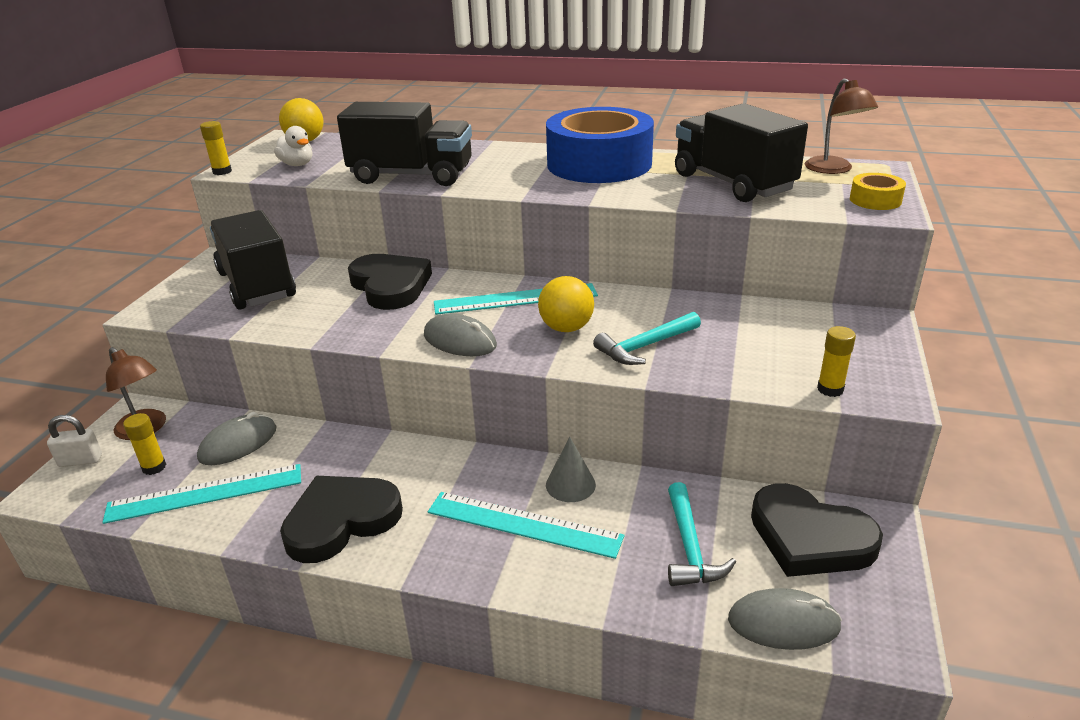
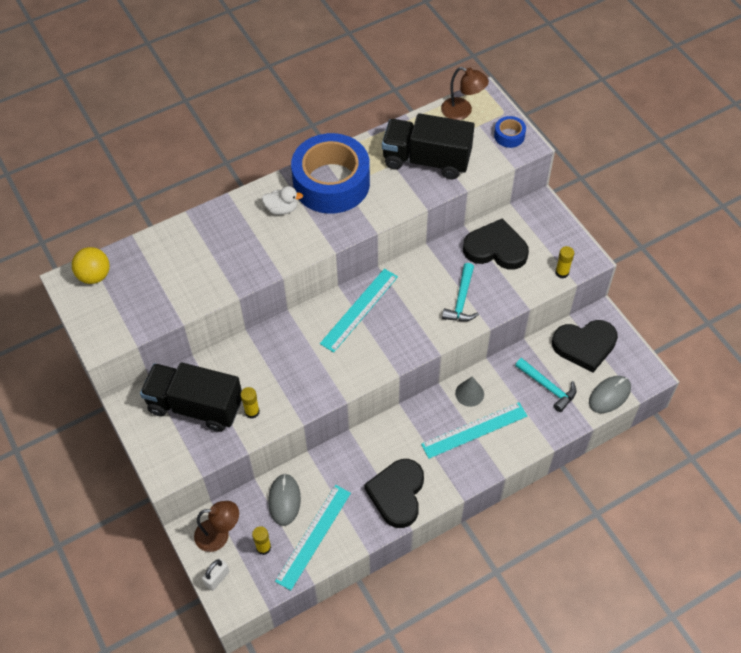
camera: 45 degrees left, 25 degrees up
(222, 171) = (98, 348): yellow glue stick -> yellow glue stick (252, 412)
(297, 164) = (138, 306): white duck -> white duck (282, 209)
(390, 286) = (276, 349): black heart -> black heart (496, 248)
(411, 176) = (236, 269): black truck -> none
(459, 340) = (371, 361): grey mouse -> none
(566, 328) = (411, 313): yellow ball -> none
(875, 200) = (509, 136): yellow tape -> blue tape

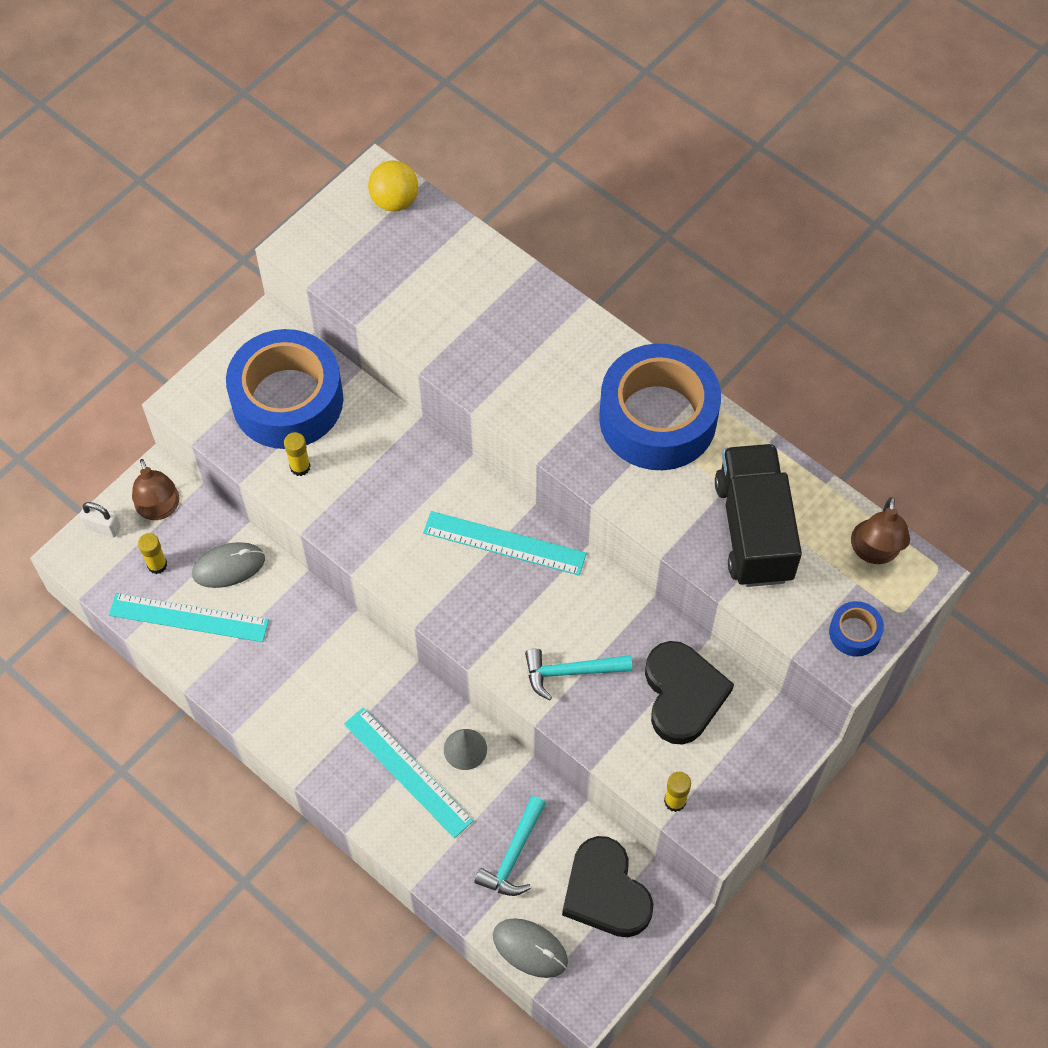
camera: 70 degrees right, 5 degrees up
(195, 406) = (287, 400): black truck -> blue tape
(282, 209) = (586, 372): white duck -> none
(397, 494) = (278, 700): black heart -> none

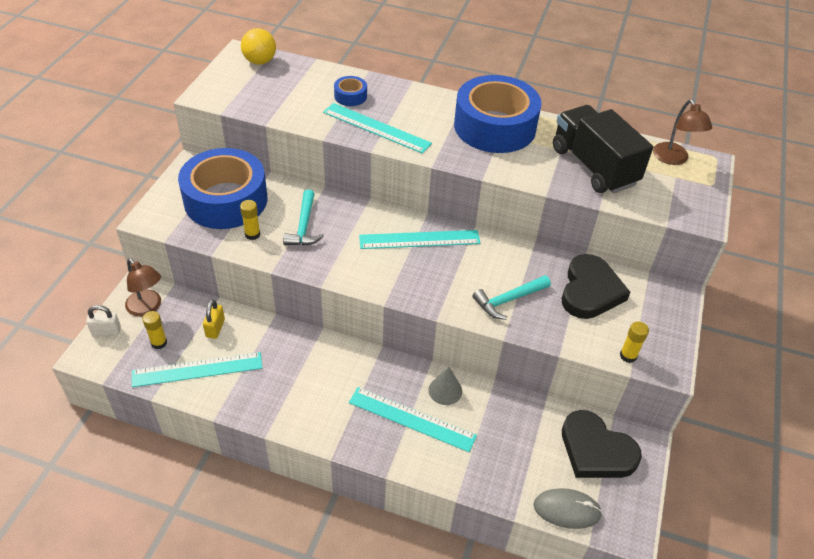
camera: 25 degrees left, 15 degrees down
(228, 566) = (215, 328): grey mouse -> yellow padlock
(497, 373) = (376, 128): none -> turquoise ruler
(513, 855) = (518, 449): turquoise hammer -> turquoise hammer (304, 226)
(683, 694) = (590, 291): black heart -> black heart turned 45 degrees clockwise
(854, 633) = (694, 202): blue tape -> blue tape (350, 96)

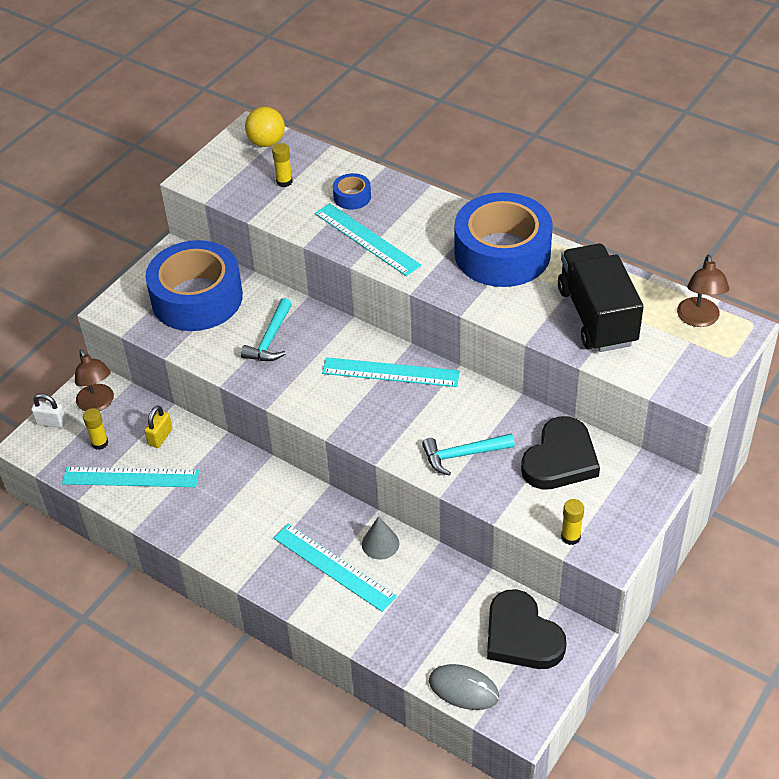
camera: 20 degrees right, 0 degrees up
(252, 234) = (213, 341): yellow glue stick -> yellow glue stick (284, 182)

